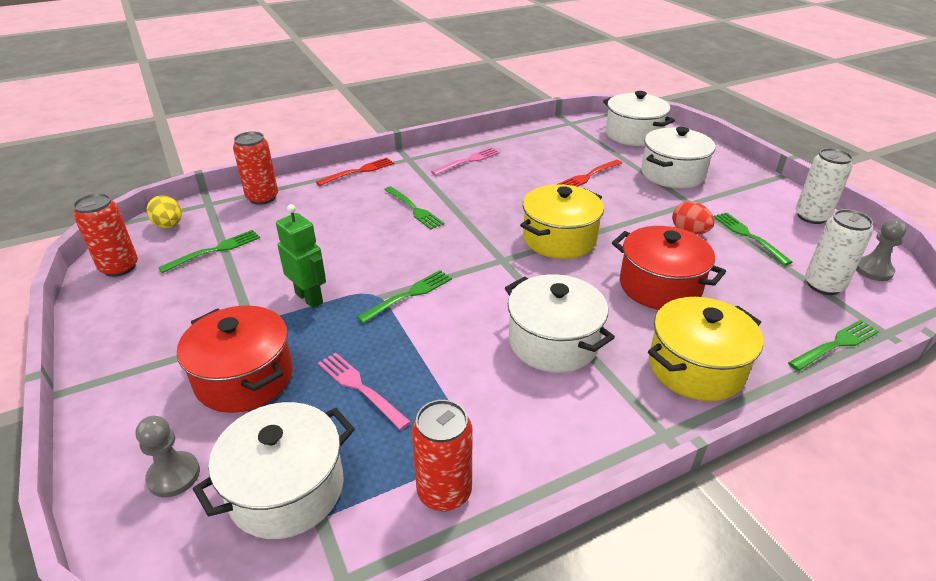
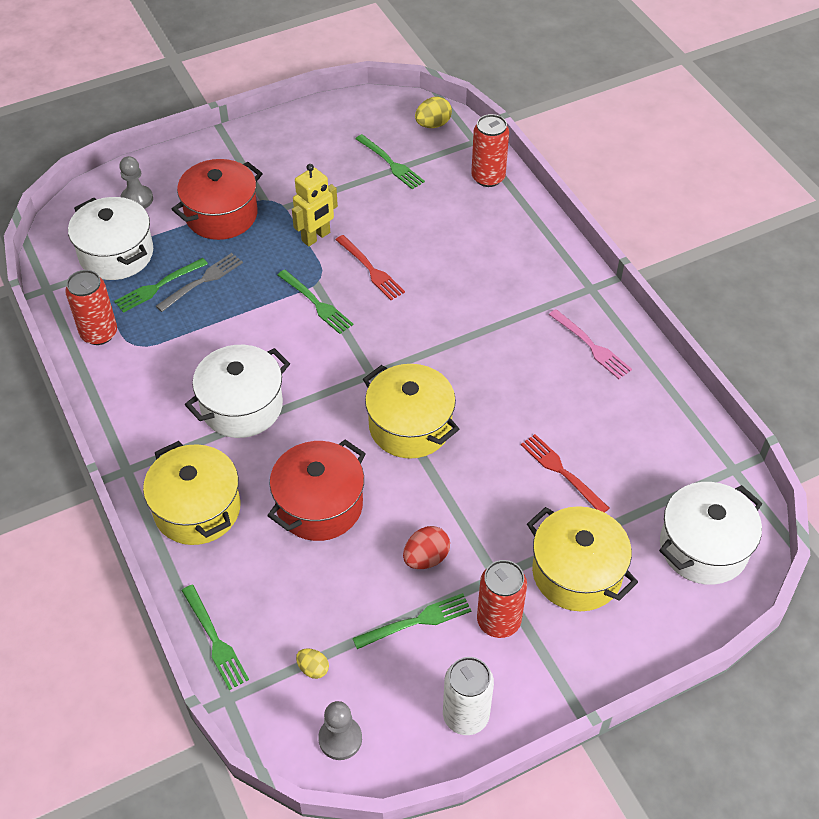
camera: 90 degrees right, 15 degrees up
(119, 267) = (365, 112): red can -> red can (498, 621)
(309, 298) = (316, 237): green robot -> yellow robot
(358, 171) = (553, 245): red fork -> red fork (370, 269)
(360, 388) = (202, 281): pink fork -> grey fork
(414, 209) = (470, 299): green fork -> green fork (158, 286)
(672, 174) = (577, 573): white pot -> yellow pot
(823, 285) = (313, 668): white can -> yellow egg

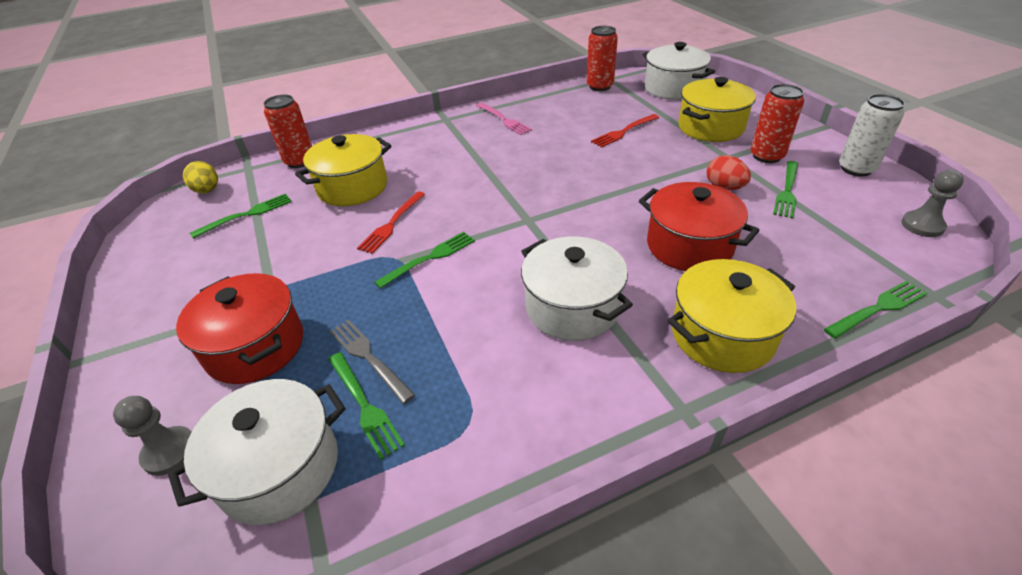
camera: 85 degrees left, 10 degrees down
(99, 333) = (441, 473): red can -> red can (599, 86)
(313, 668) = (866, 243): yellow egg -> none
(316, 237) = (331, 262): yellow robot -> none
(370, 269) = (392, 224): red fork -> red fork turned 150 degrees clockwise
(410, 426) = (588, 197): yellow pot -> yellow pot (352, 187)
(416, 621) = (787, 191): green fork -> green fork turned 135 degrees counterclockwise
(591, 346) = (504, 119): pink fork -> pink fork turned 90 degrees clockwise

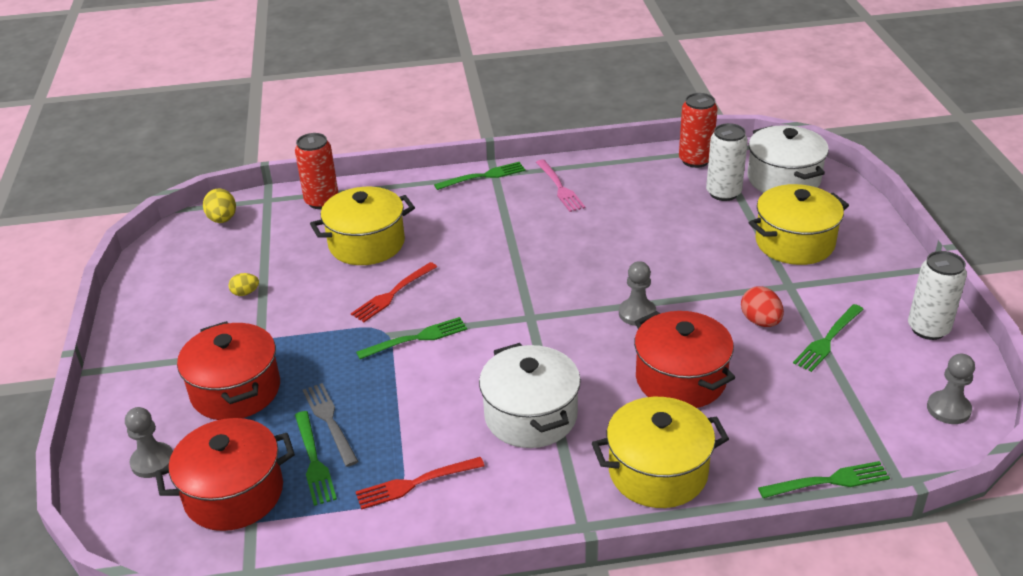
camera: 15 degrees right, 5 degrees down
(244, 249) = (245, 293): none -> yellow egg
(246, 215) = (255, 255): green fork -> green fork (483, 176)
(280, 468) = (234, 493): white pot -> red pot
(619, 200) = (637, 313): none -> grey pawn
(624, 132) = (689, 229): red fork -> red fork (415, 483)
(634, 103) = (723, 193): none -> white can
(766, 156) = (835, 293): red can -> none

